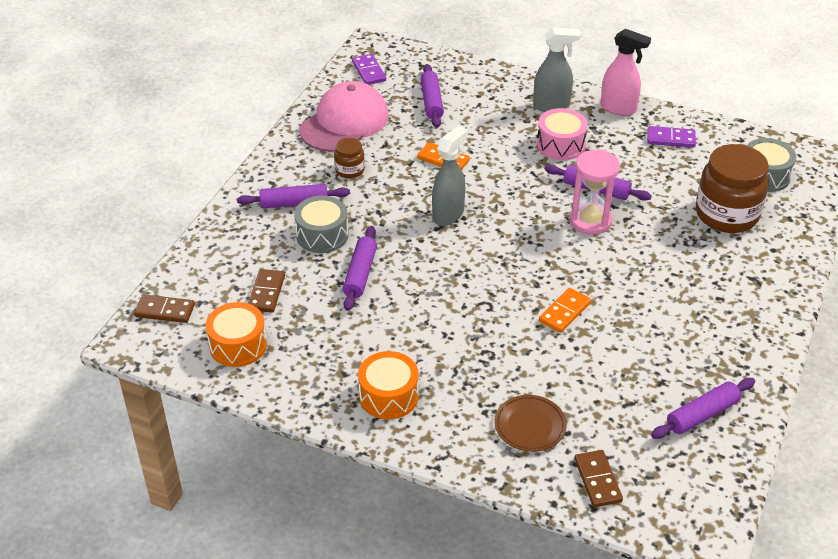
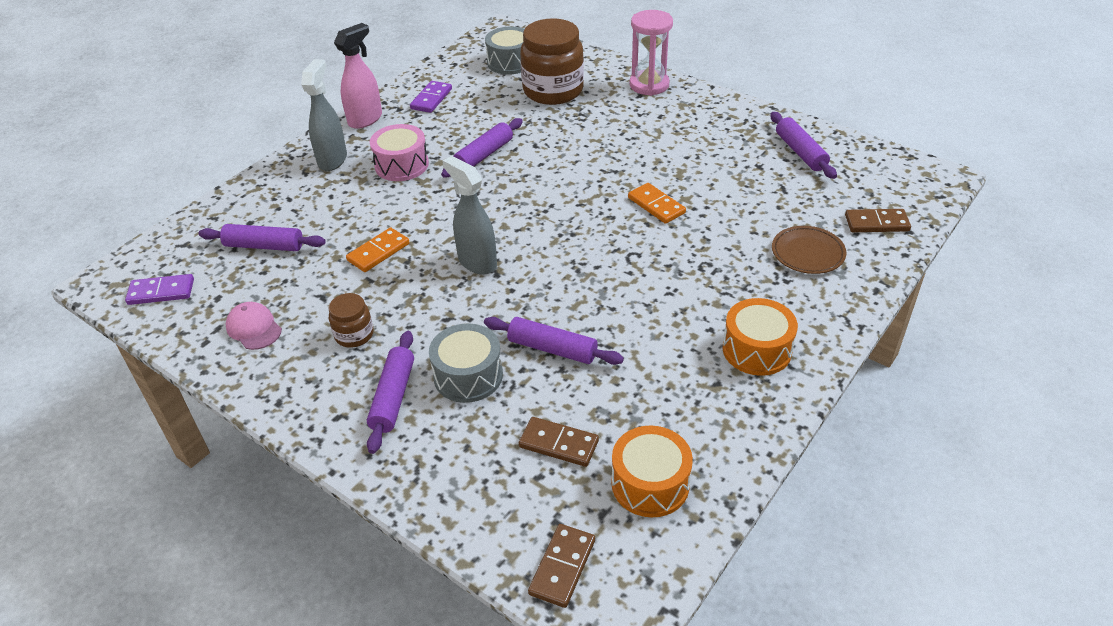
camera: 75 degrees left, 0 degrees up
(344, 122) = (254, 328): pink cap -> pink cap, size x0.47
(590, 221) = (530, 167): pink hourglass -> pink hourglass (649, 85)

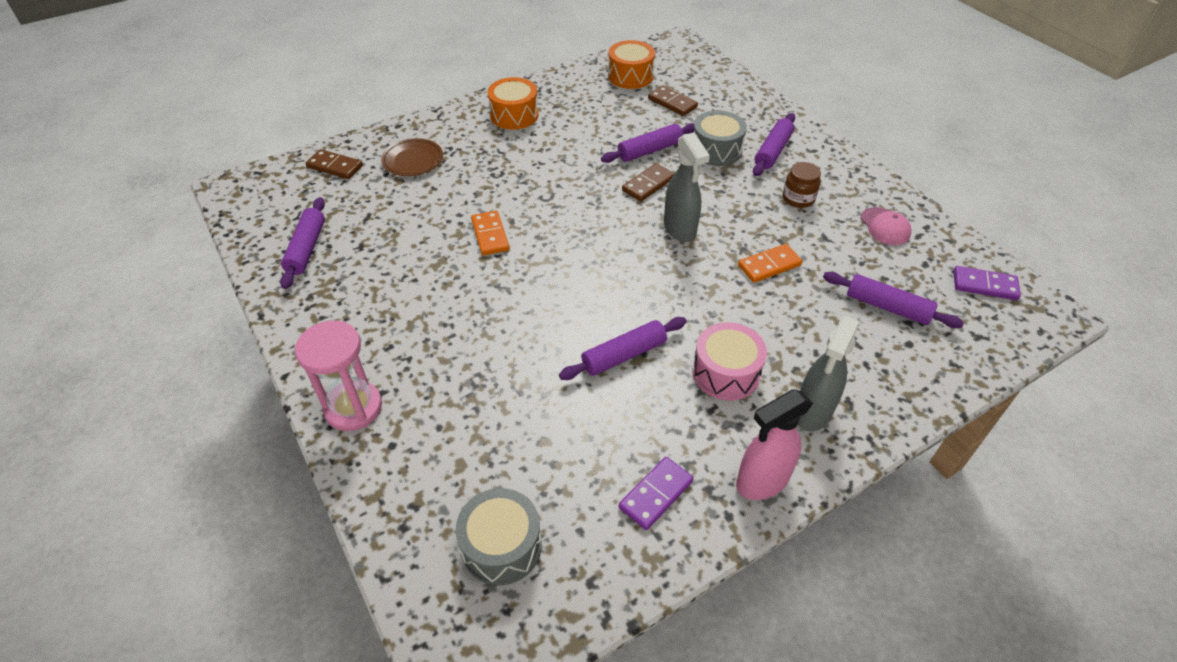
camera: 160 degrees left, 5 degrees up
(552, 349) = (649, 150): purple rolling pin -> purple rolling pin turned 75 degrees counterclockwise
(553, 91) = (480, 445): brown jar -> none
(562, 567) = (695, 60): brown domino -> brown domino (648, 184)

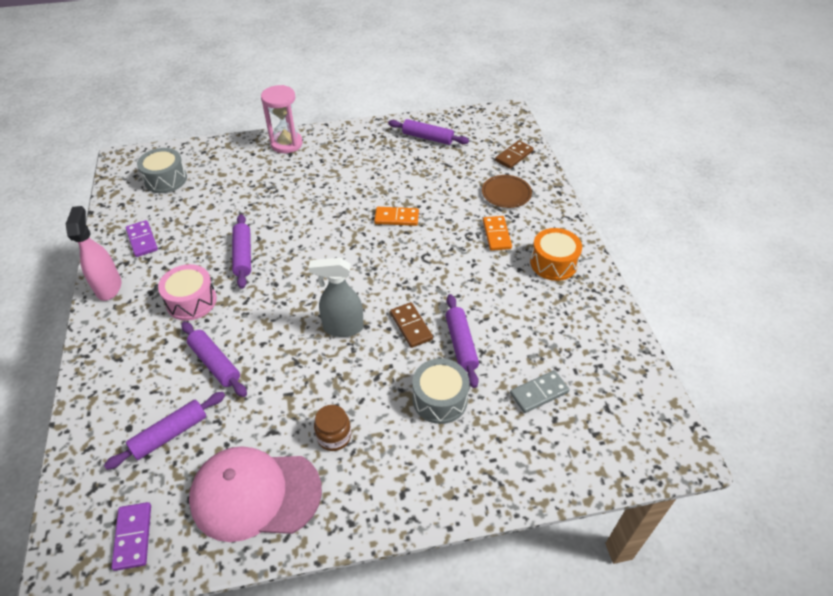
camera: 110 degrees right, 0 degrees up
(630, 76) = (605, 373): orange drum -> none
(672, 103) = (539, 393): brown domino -> grey domino
(769, 265) = (267, 371): orange domino -> orange domino (496, 235)
(772, 151) = (417, 451): purple rolling pin -> purple rolling pin (215, 363)
(812, 412) = (128, 334): grey spray bottle -> none
(885, 226) = (255, 494): pink cap -> pink cap, size x2.15
(984, 285) = (133, 537): purple domino -> purple domino turned 45 degrees counterclockwise

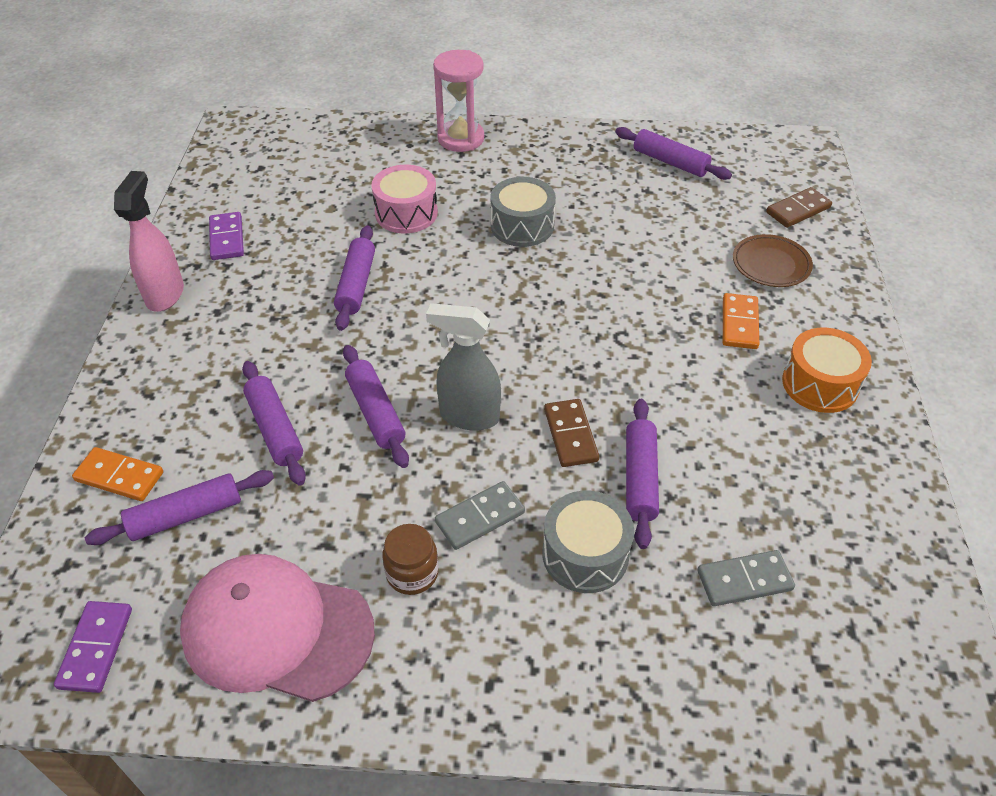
camera: 15 degrees right, 0 degrees up
(165, 179) = (281, 161): grey drum -> grey drum (522, 226)
(191, 301) = (268, 335): pink drum -> pink drum (406, 213)
(280, 338) = (375, 412): none -> purple rolling pin
(367, 391) = (480, 517): none -> grey domino
(396, 218) = (592, 271): orange domino -> orange domino (119, 476)

